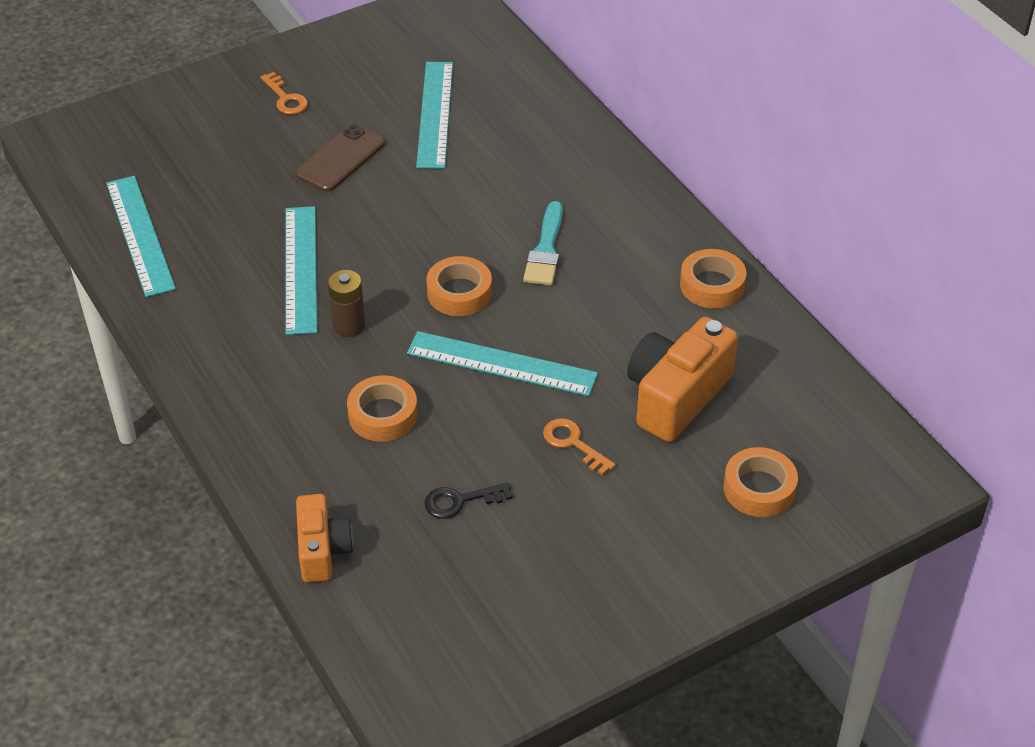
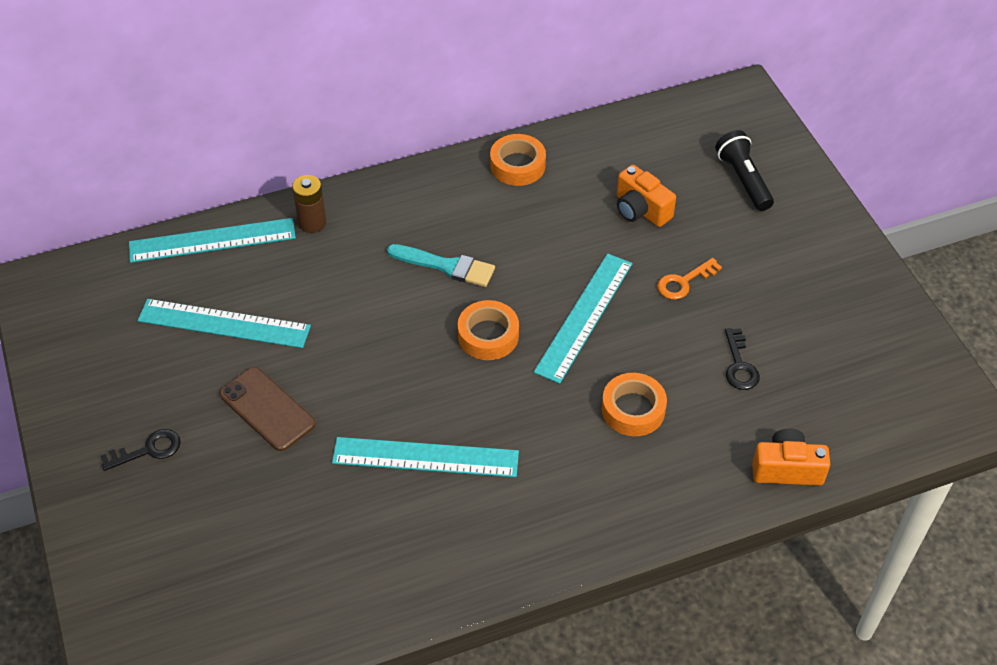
camera: 80 degrees left, 5 degrees up
(140, 235) = (334, 602): turquoise ruler -> turquoise ruler (212, 240)
(286, 98) = (148, 450): orange key -> black key
(349, 326) = (514, 425): brown battery -> brown battery (312, 222)
(676, 396) = (640, 210): orange camera -> orange camera, size x0.62
(759, 488) = (743, 179): orange tape -> black flashlight

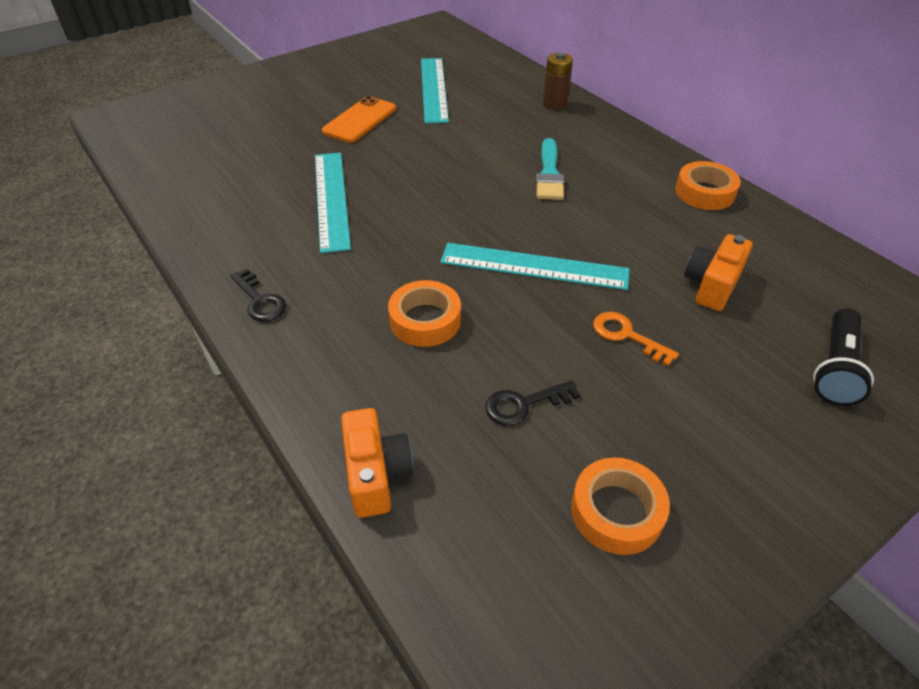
camera: 75 degrees right, 5 degrees down
(148, 450) = (311, 85): black key -> black key (260, 300)
(212, 240) = (510, 70): turquoise ruler -> none
(267, 409) = (360, 120): brown phone -> orange phone
(488, 335) = (480, 210): orange tape -> orange tape (616, 511)
(743, 179) = (835, 369): black flashlight -> black flashlight turned 150 degrees clockwise

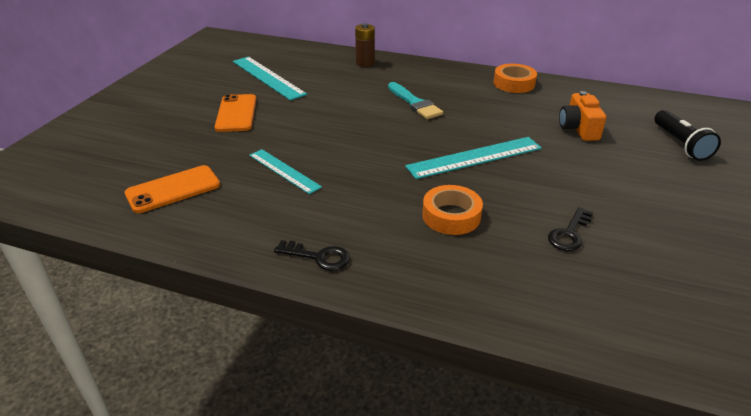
camera: 35 degrees left, 10 degrees down
(225, 179) = (173, 189): none -> orange phone
(331, 199) = (284, 171): turquoise ruler -> turquoise ruler, size x0.66
(376, 474) = (542, 317): orange camera -> none
(616, 511) = (683, 262): orange tape -> none
(626, 336) = (572, 172): orange key -> none

